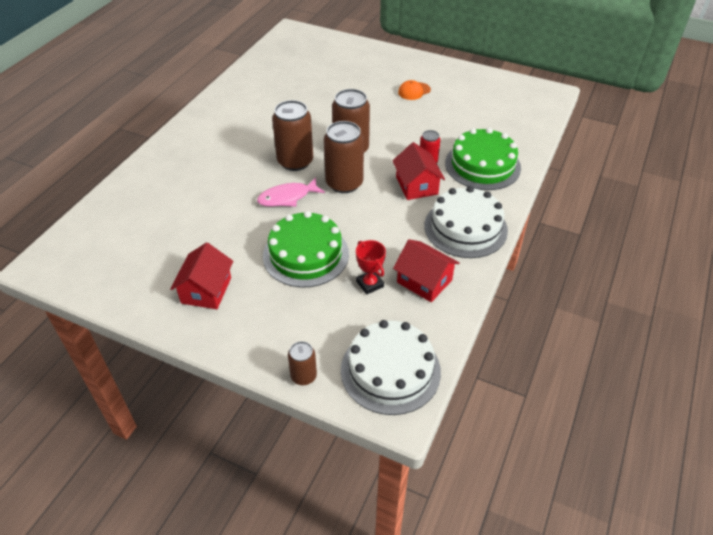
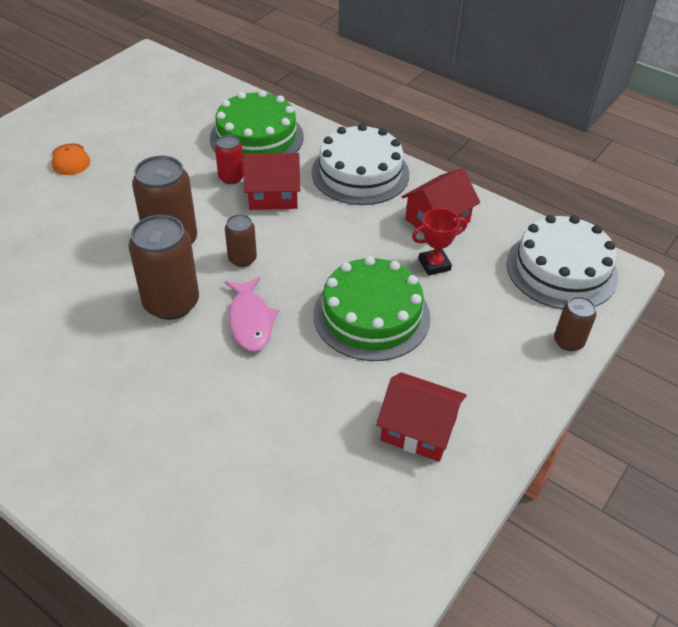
camera: 80 degrees left, 0 degrees up
(344, 183) = (242, 259): brown can -> brown can, size x0.54

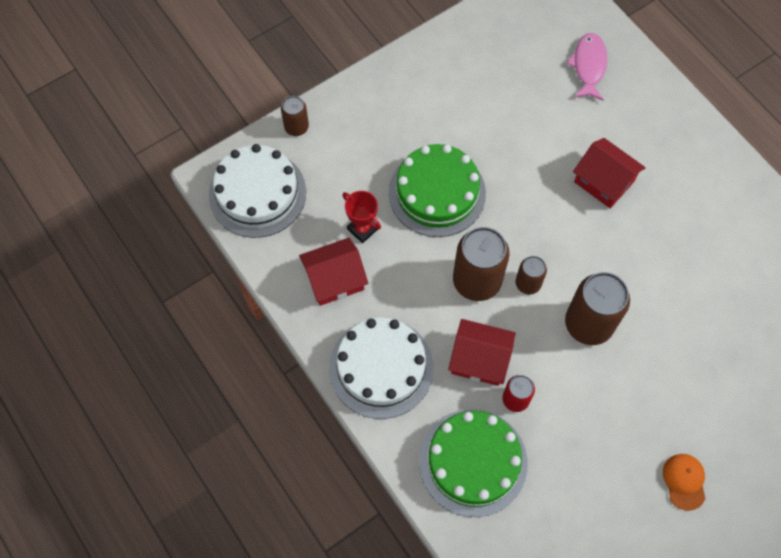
camera: 160 degrees left, 20 degrees up
(171, 303) = (597, 251): brown can -> brown can (476, 281)
(250, 321) = (535, 215): pink fish -> pink fish (588, 66)
(418, 429) = (441, 93): red house -> red house (604, 181)
(434, 265) = (362, 229): red trophy -> red trophy turned 45 degrees clockwise

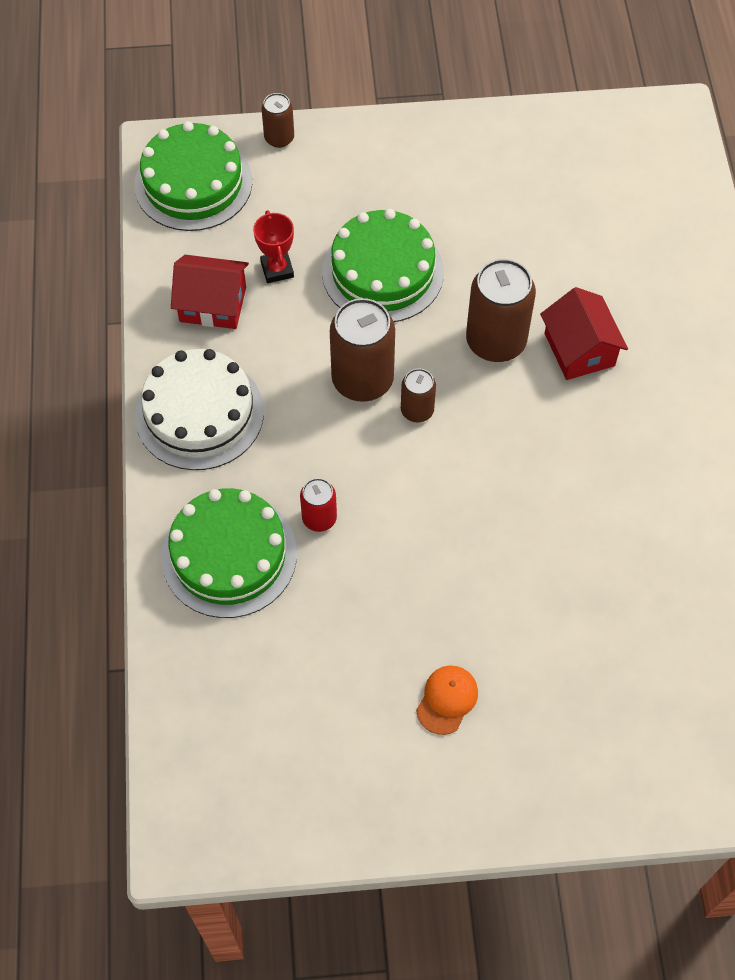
camera: 30 degrees right, 5 degrees down
(257, 193) = (193, 183): white cake -> green cake
(479, 359) = (309, 459): red house -> none
(588, 66) = (649, 223): pink fish -> none
(588, 324) = (455, 485): brown can -> brown can (496, 341)

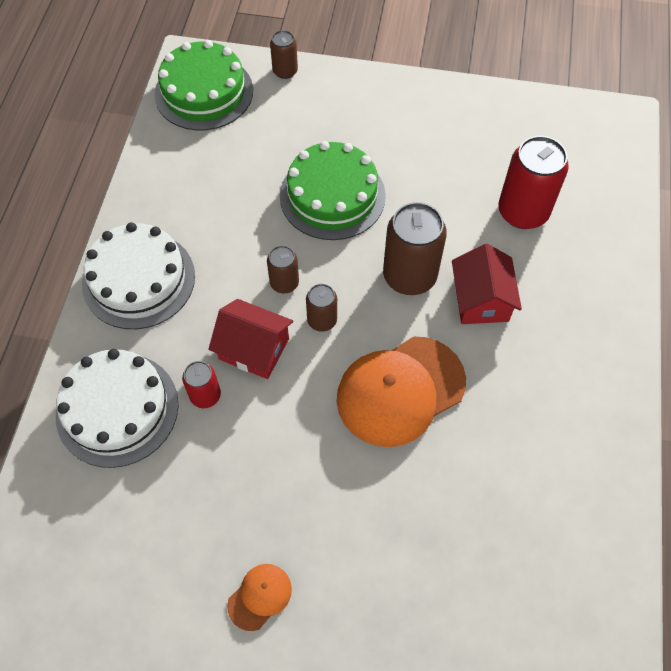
camera: 15 degrees right, 0 degrees up
(213, 304) = (183, 192): red house -> red house (254, 349)
(229, 555) = (117, 409): green cake -> white cake
(277, 269) = (246, 175): red trophy -> none
(362, 380) = (284, 283): brown can -> brown can, size x0.54
(524, 464) = (400, 391): none -> orange cap
(596, 244) = (523, 212): none -> red can

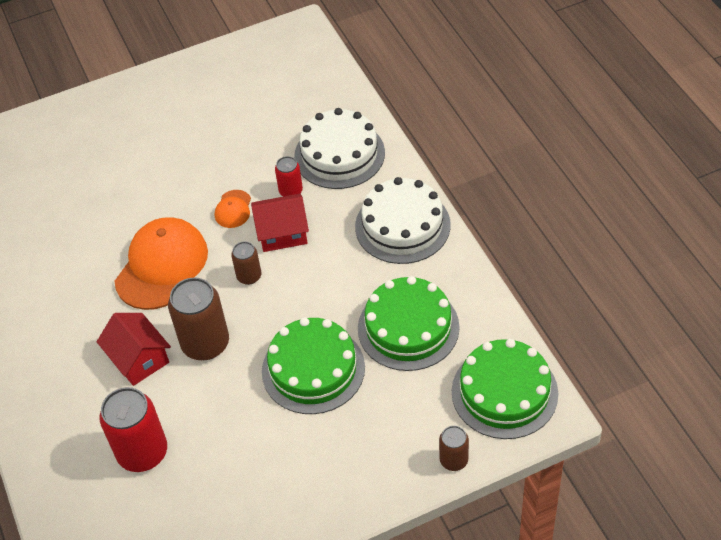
camera: 150 degrees right, 10 degrees down
(225, 182) = (408, 328): none -> green cake
(260, 596) = (176, 127): orange cap -> orange cap (233, 209)
(284, 283) = (296, 284): brown can -> none

